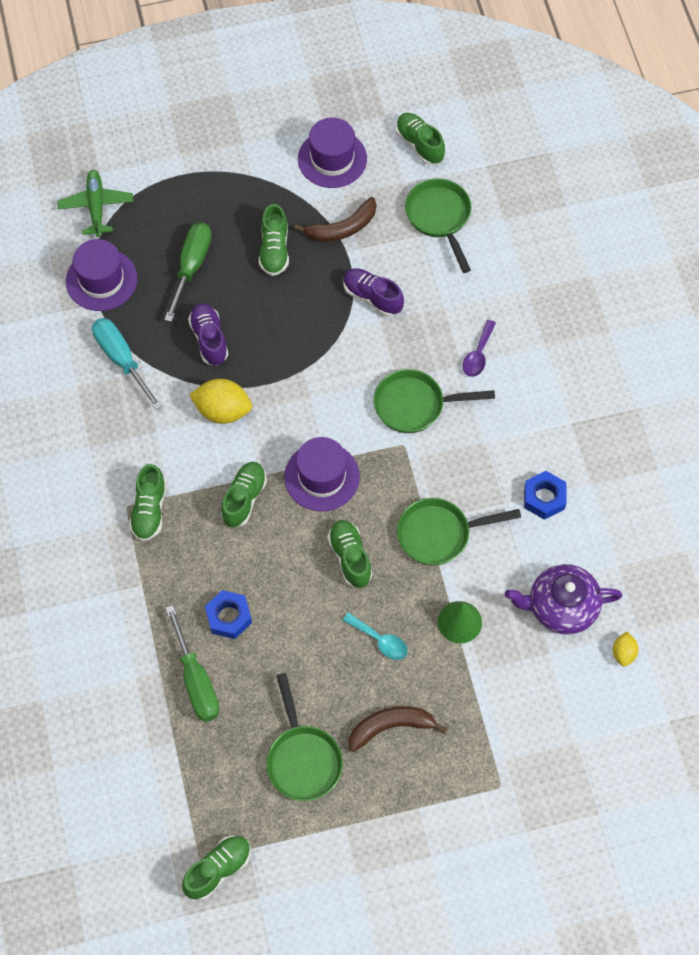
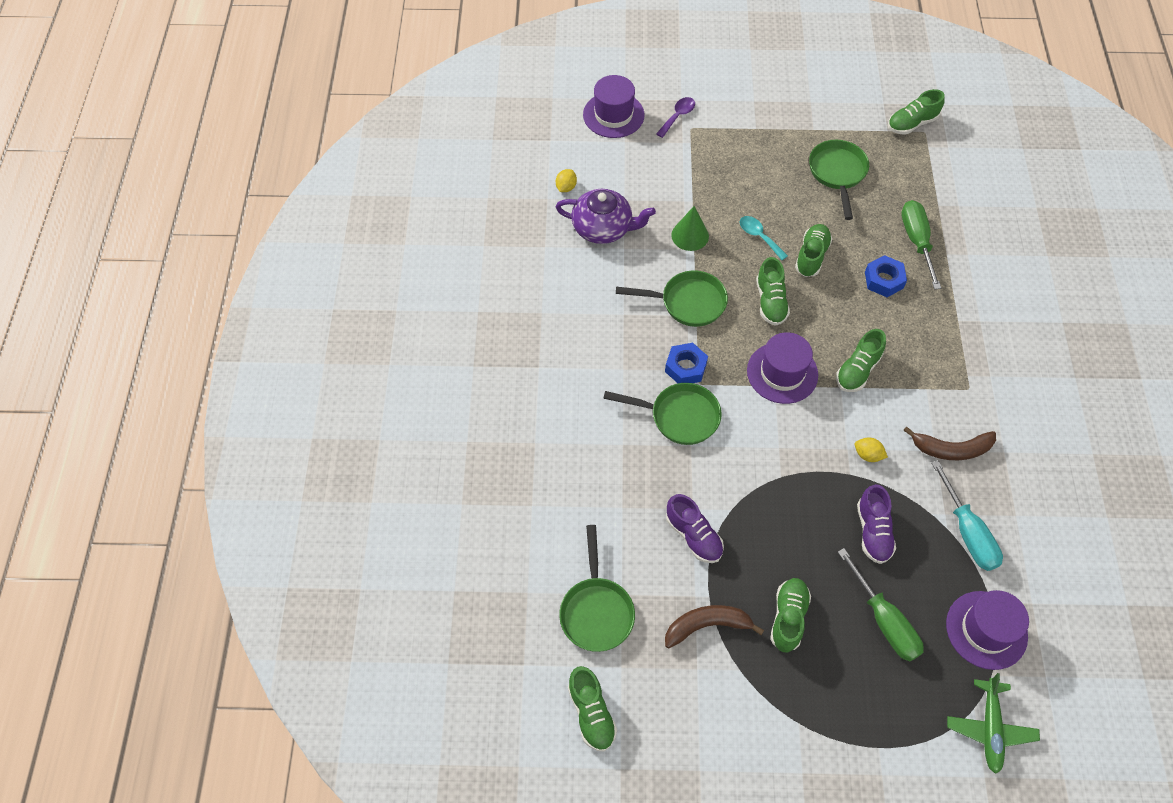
camera: 165 degrees left, 5 degrees down
(149, 510) = (947, 380): green shoe -> green shoe (811, 256)
(191, 267) = (884, 620): green screwdriver -> green screwdriver turned 60 degrees counterclockwise
(223, 411) = (868, 455): yellow lemon -> yellow lemon, size x0.54
(332, 159) = (699, 721): purple hat -> purple hat (613, 115)
(391, 727) = (764, 179): brown banana -> brown banana (951, 449)
(478, 354) = (603, 450): purple spoon -> purple spoon (678, 116)
(544, 498) = (587, 310): blue nut -> blue nut (685, 367)

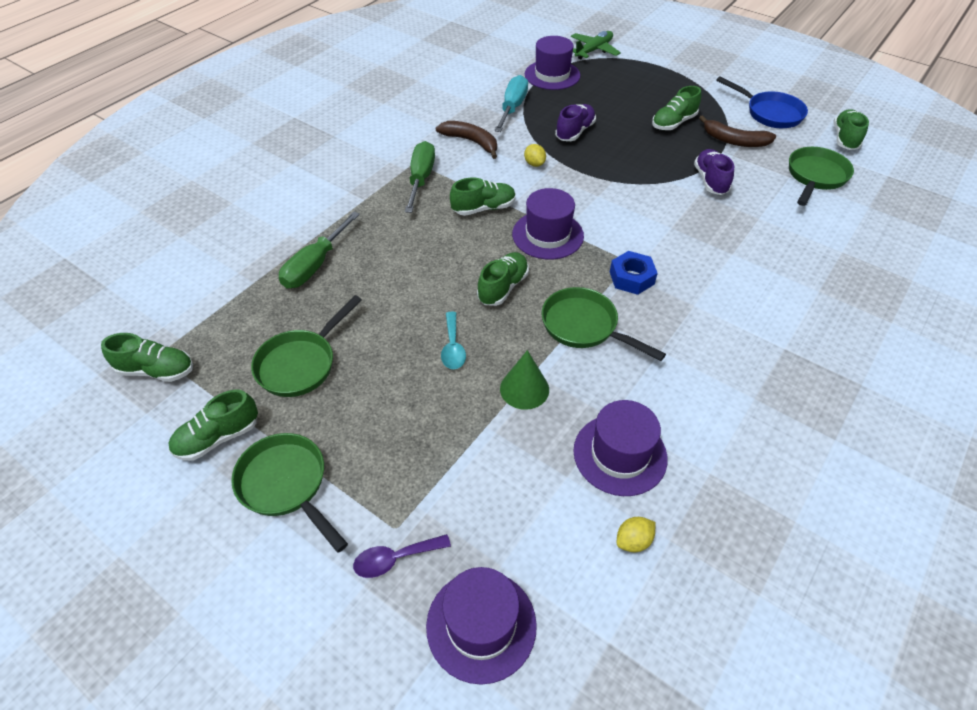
camera: 145 degrees left, 10 degrees down
(603, 228) = (620, 454): purple teapot -> purple hat
(679, 416) = (666, 248): green pan -> green pan (286, 485)
(697, 715) = (770, 113): none -> blue pan
(811, 256) = (422, 303): green shoe -> green shoe (218, 438)
(884, 280) = (383, 252): blue nut -> none
(884, 620) = (610, 100): green screwdriver -> green screwdriver (421, 179)

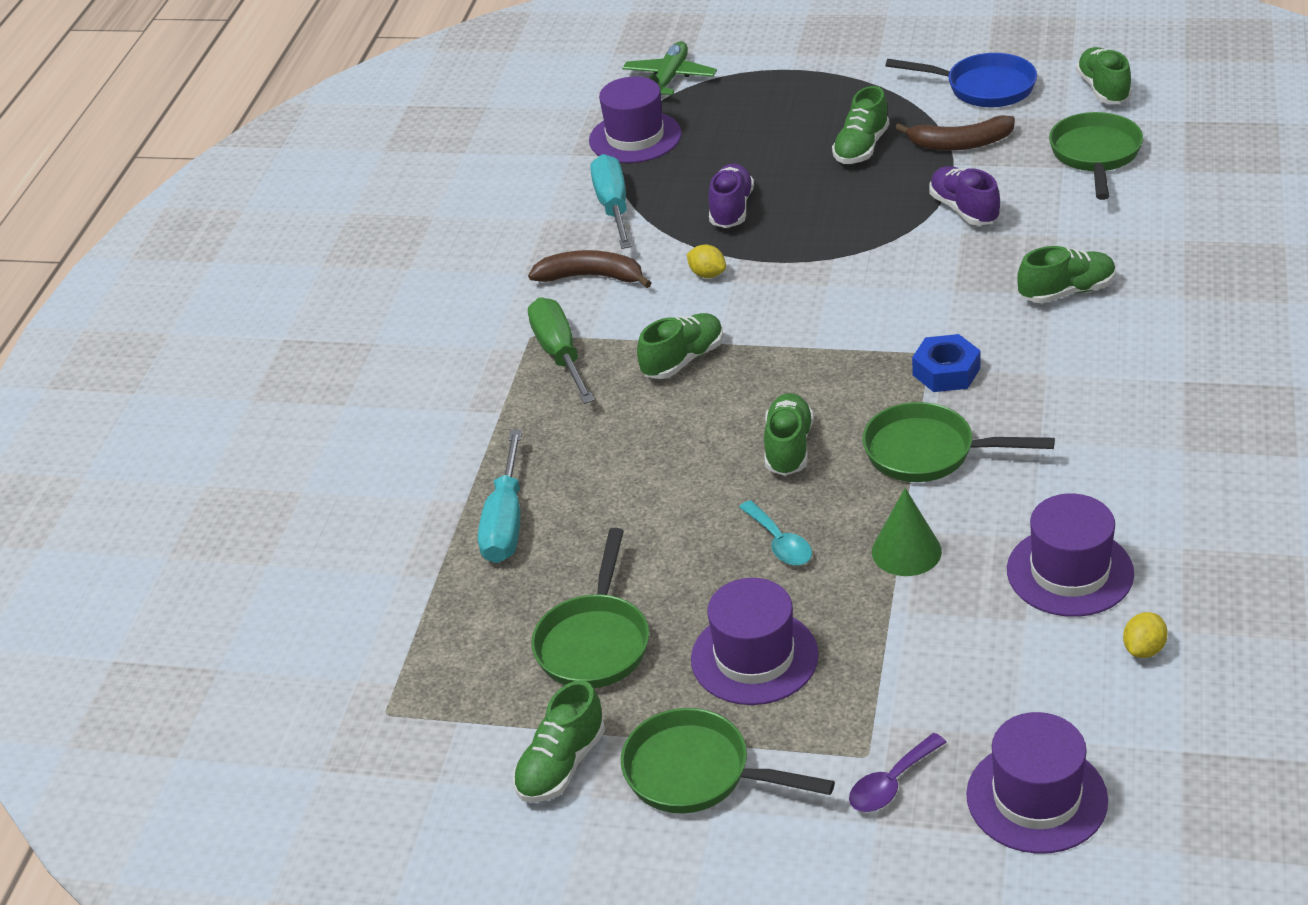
camera: 20 degrees left, 10 degrees down
(156, 370) = (402, 731): green shoe -> green shoe (1067, 292)
(315, 265) = (506, 521): green screwdriver -> turquoise screwdriver
(547, 235) = (798, 361): purple hat -> purple hat (754, 657)

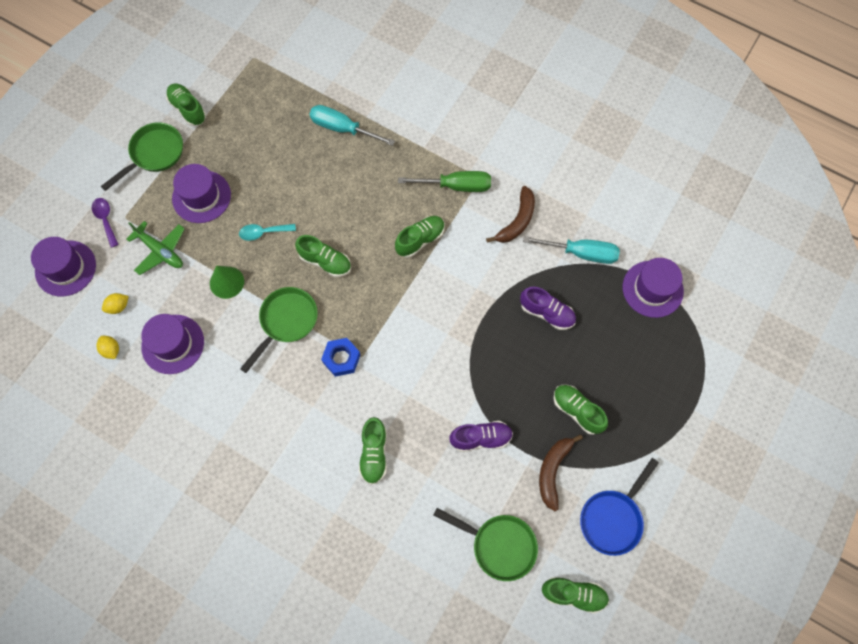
camera: 105 degrees right, 30 degrees up
(595, 642) = (246, 141): green pan -> none
(669, 79) = (716, 332): green plane -> green plane (160, 251)
(683, 360) = (420, 240): green shoe -> green shoe turned 105 degrees counterclockwise
(707, 274) = (489, 278): yellow lemon -> yellow lemon (118, 307)

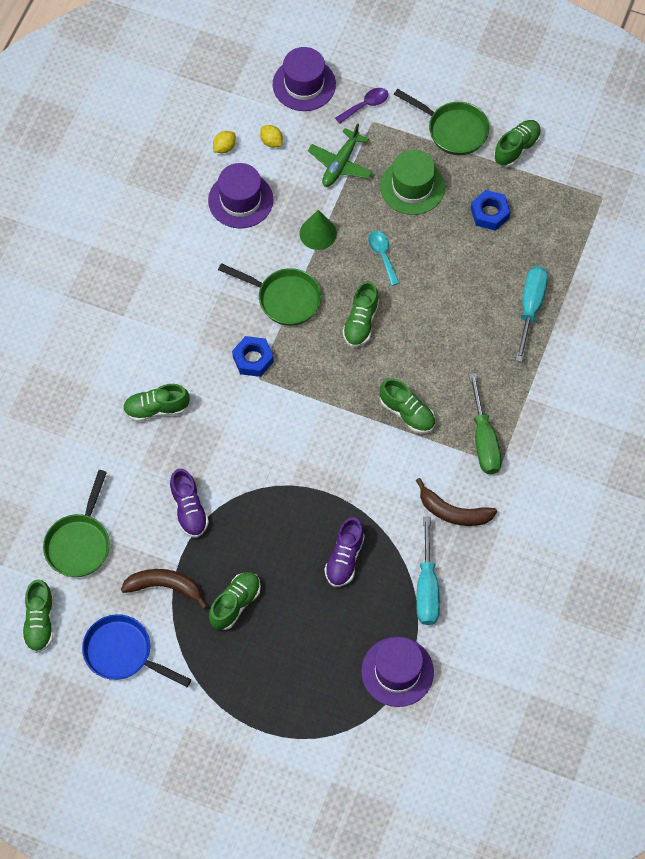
camera: 80 degrees right, 5 degrees down
(201, 197) = (412, 187): purple hat -> green hat
(245, 141) = (490, 213): none -> blue nut

